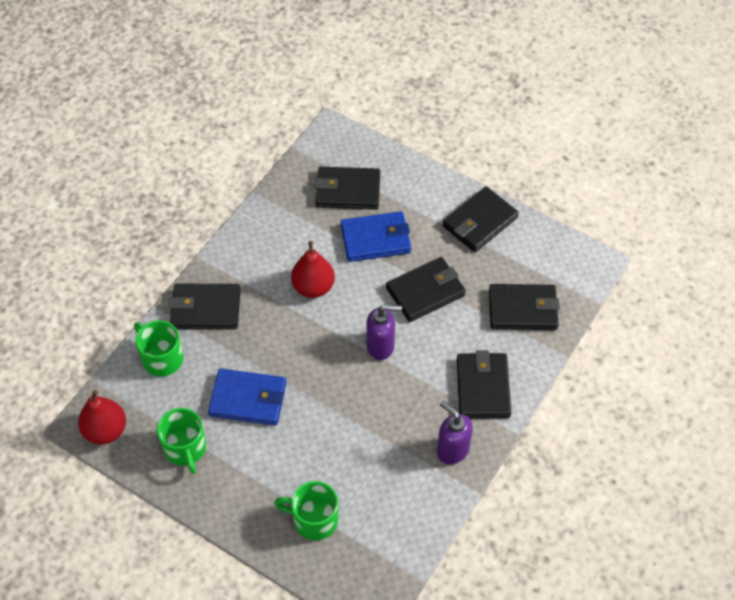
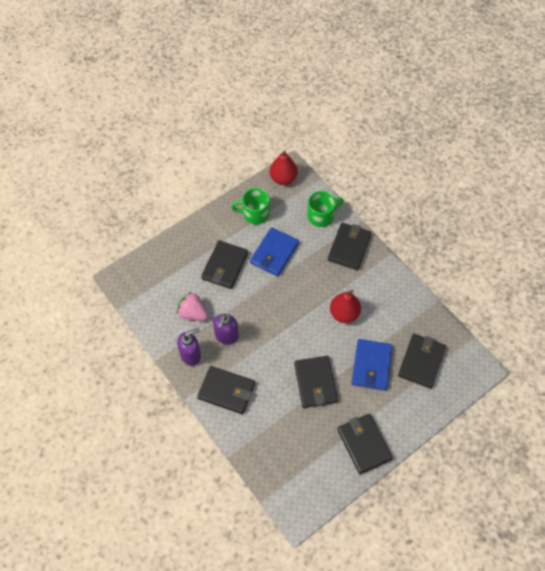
camera: 110 degrees right, 5 degrees up
(314, 519) = (181, 265): green mug -> none
(381, 346) = (283, 339): purple soap dispenser -> purple soap dispenser (226, 336)
(387, 472) = (193, 313): none -> pink strawberry
(523, 310) = (276, 443): black wallet -> black wallet (225, 266)

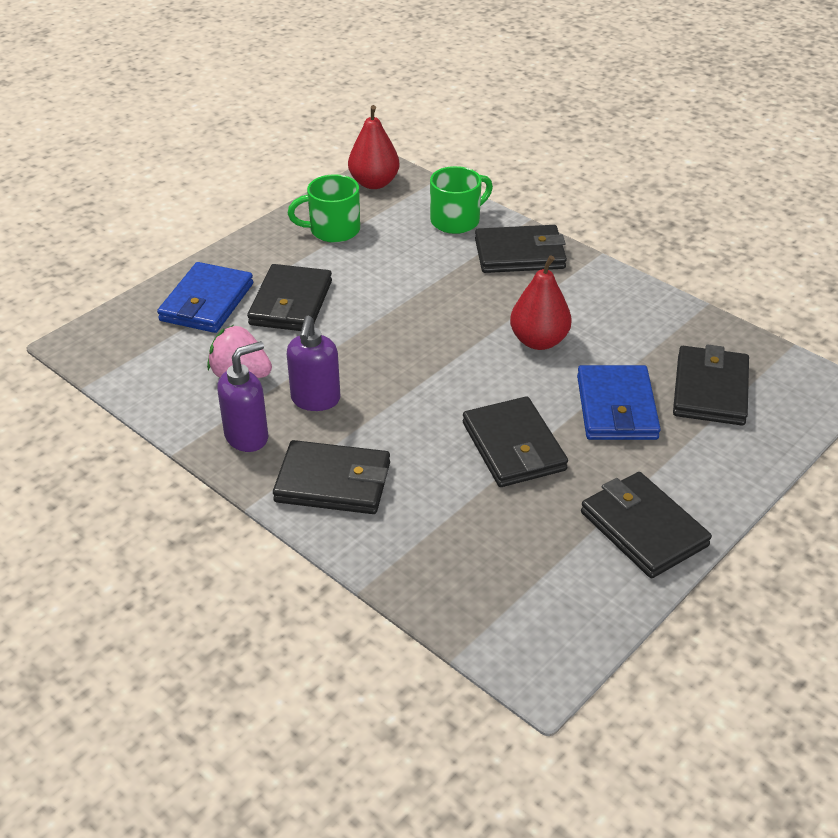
camera: 10 degrees left, 20 degrees down
(274, 253) = (382, 276): blue wallet -> blue wallet (206, 302)
(349, 247) = (520, 254): black wallet -> black wallet turned 75 degrees clockwise

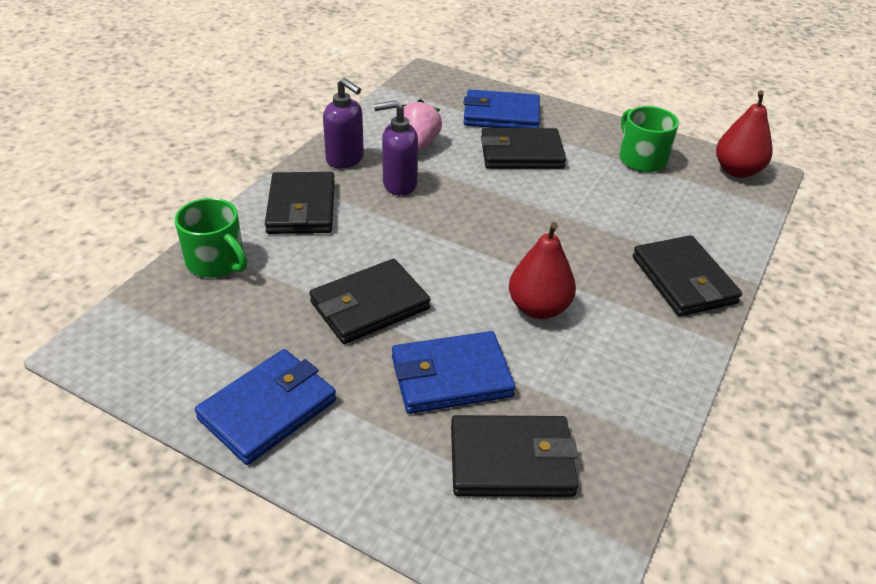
camera: 75 degrees right, 0 degrees up
(456, 220) = (712, 230): green mug -> green mug (217, 262)
(643, 528) = (268, 409): black wallet -> blue wallet

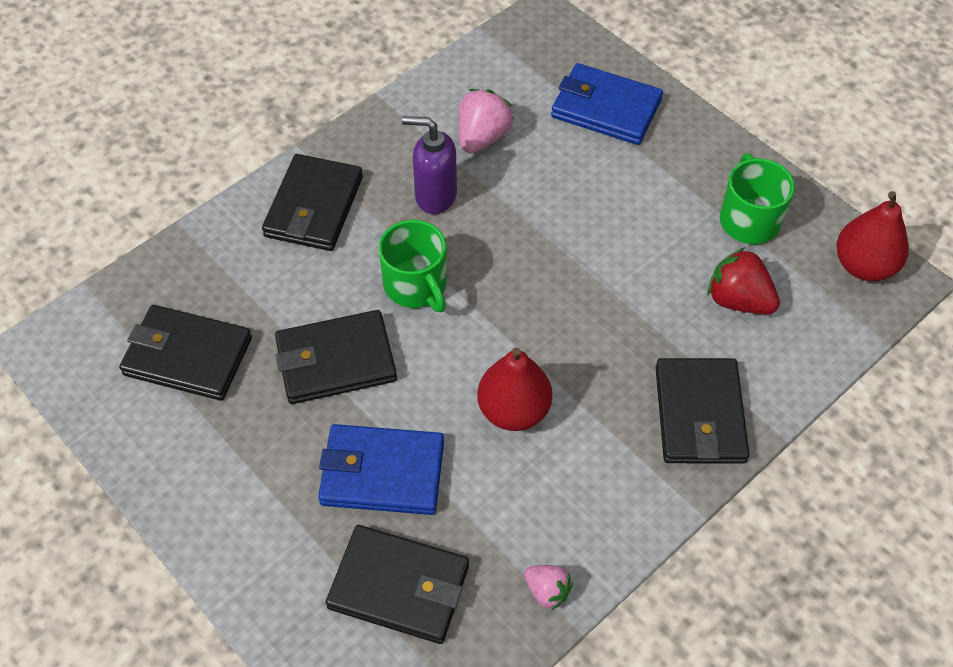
camera: 20 degrees right, 15 degrees up
(217, 262) = (201, 263): green mug -> green mug (416, 286)
(268, 409) = (191, 462): blue wallet -> none
(345, 159) = (389, 144): purple soap dispenser -> none
(521, 153) = (601, 178): black wallet -> black wallet (187, 356)
(641, 430) = (547, 591): none -> pink strawberry
(665, 205) = (738, 300): none -> red strawberry

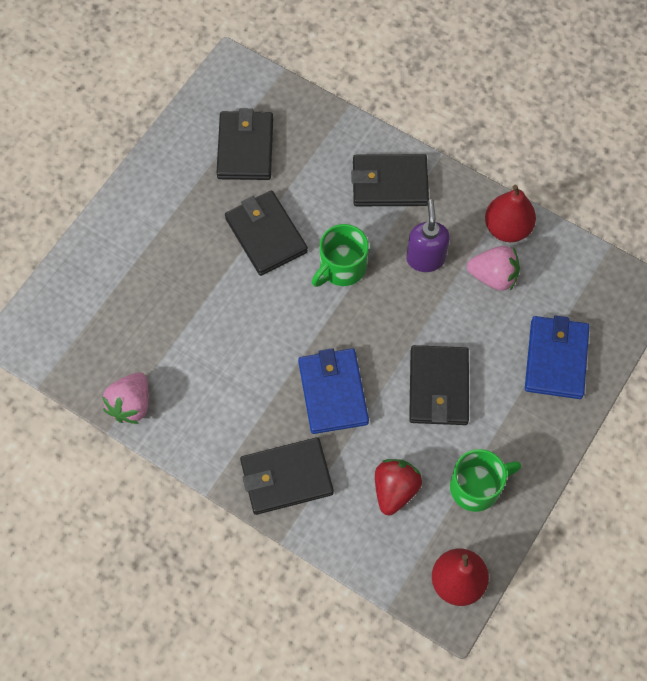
camera: 75 degrees right, 10 degrees up
(382, 472) = (190, 286): blue wallet -> blue wallet (333, 392)
(399, 587) = (115, 318): black wallet -> black wallet (438, 387)
(513, 410) = (257, 354): red pear -> red pear (507, 228)
(547, 591) = (131, 404): pink strawberry -> pink strawberry, size x1.65

